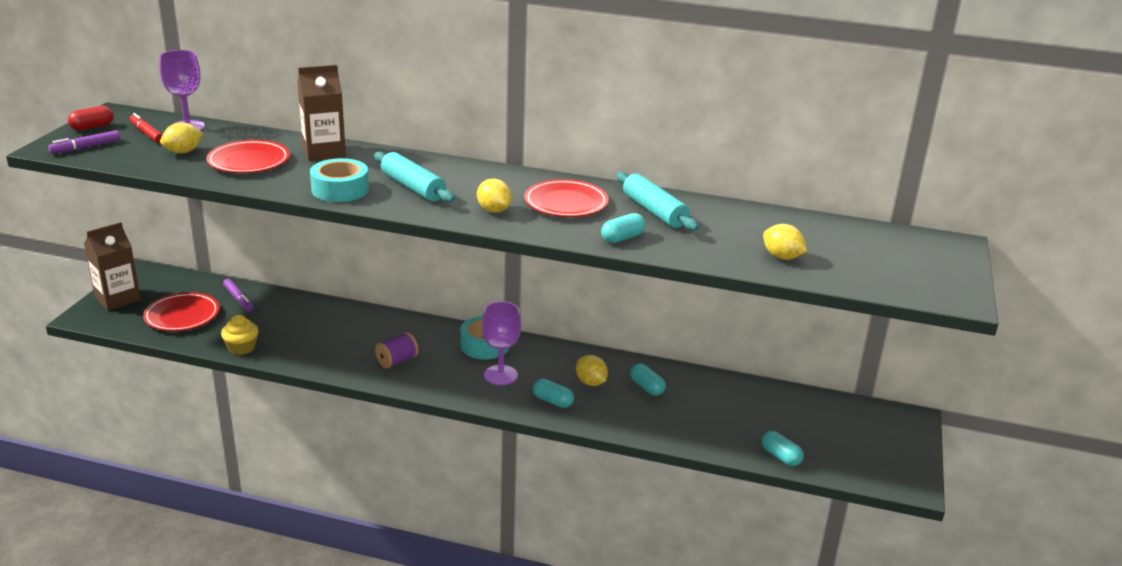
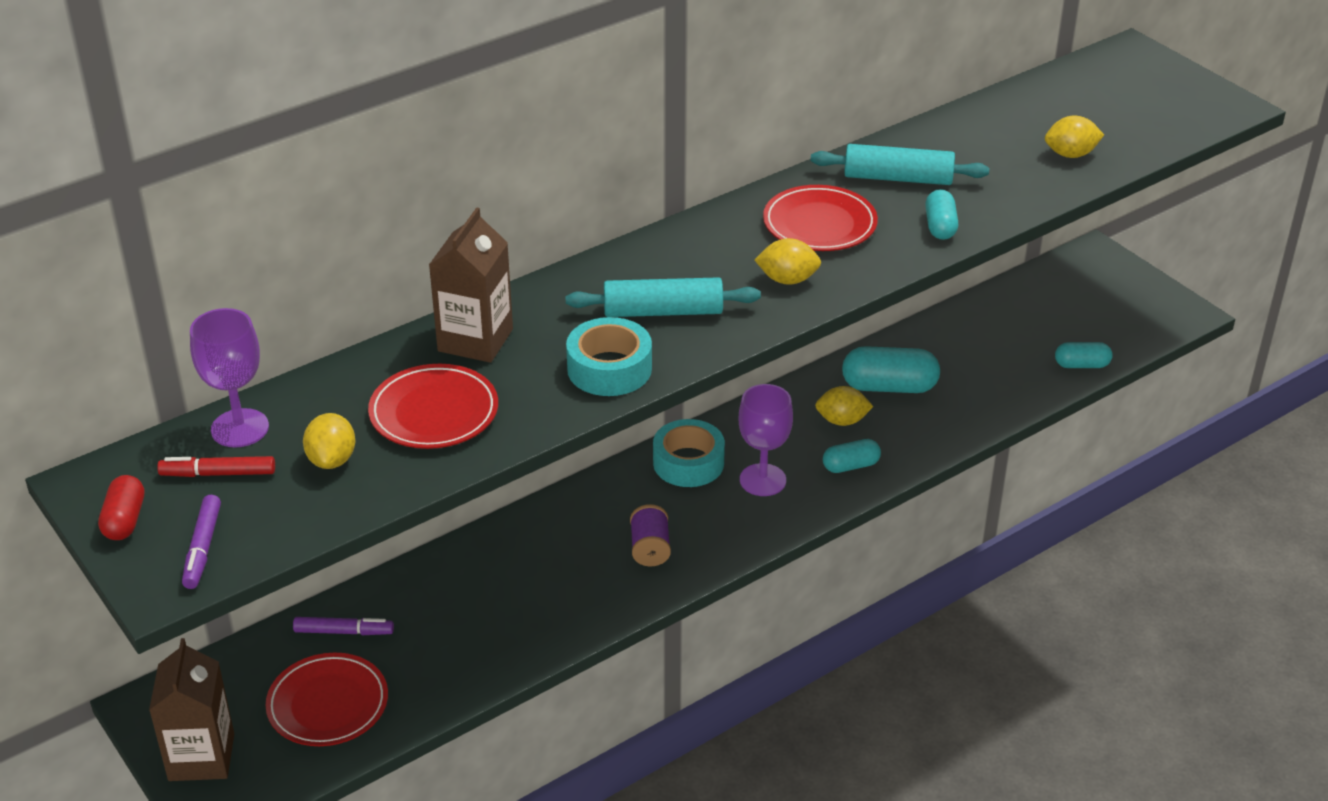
camera: 50 degrees left, 10 degrees up
(241, 348) = (477, 675): yellow cupcake -> none
(647, 387) = (889, 387): turquoise capsule -> turquoise capsule, size x1.69

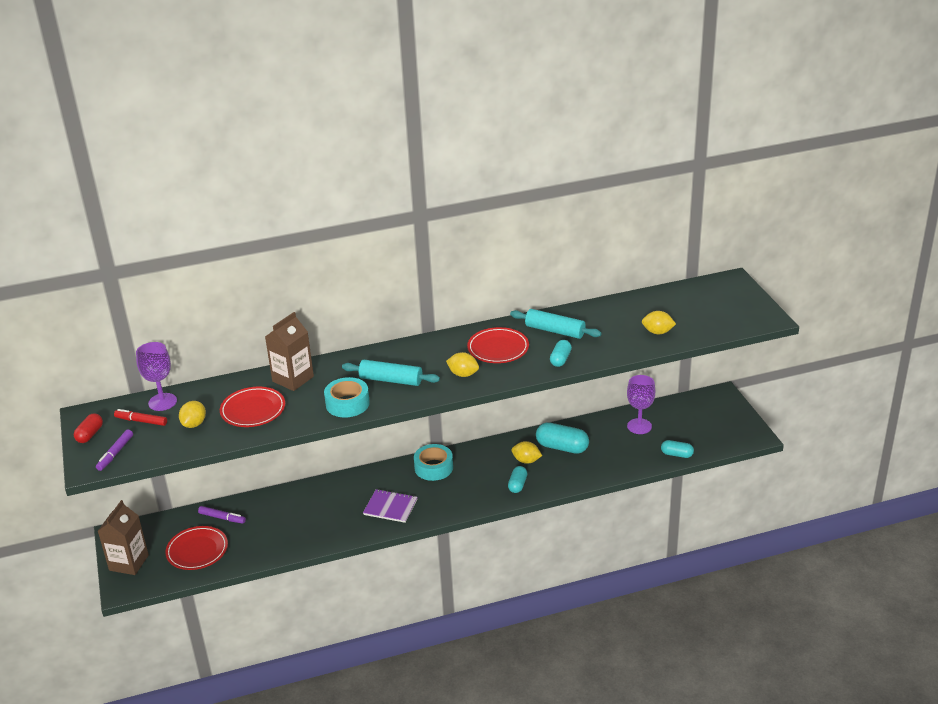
camera: 20 degrees right, 5 degrees down
(650, 548) = (390, 507): purple spool -> purple notebook
(762, 480) = (467, 483): purple goblet -> purple goblet (639, 426)
(850, 466) = (517, 485): turquoise capsule -> turquoise capsule turned 75 degrees counterclockwise

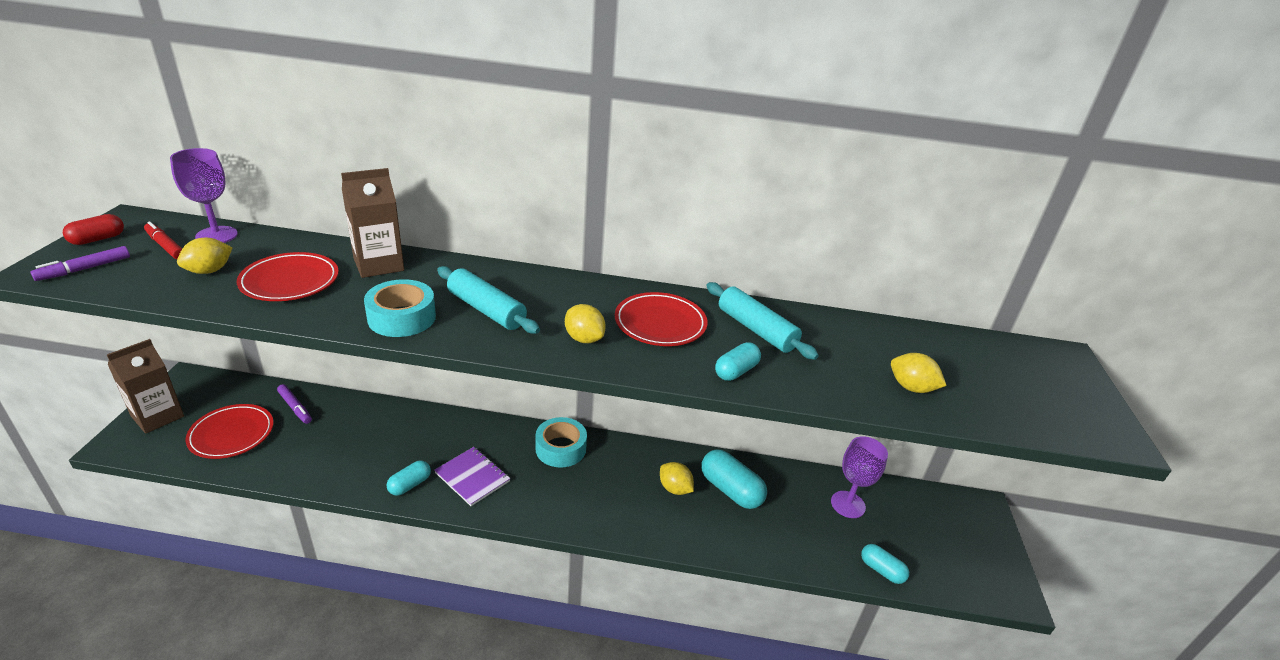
camera: 20 degrees right, 0 degrees up
(517, 485) = (641, 518): turquoise capsule -> turquoise capsule (410, 485)

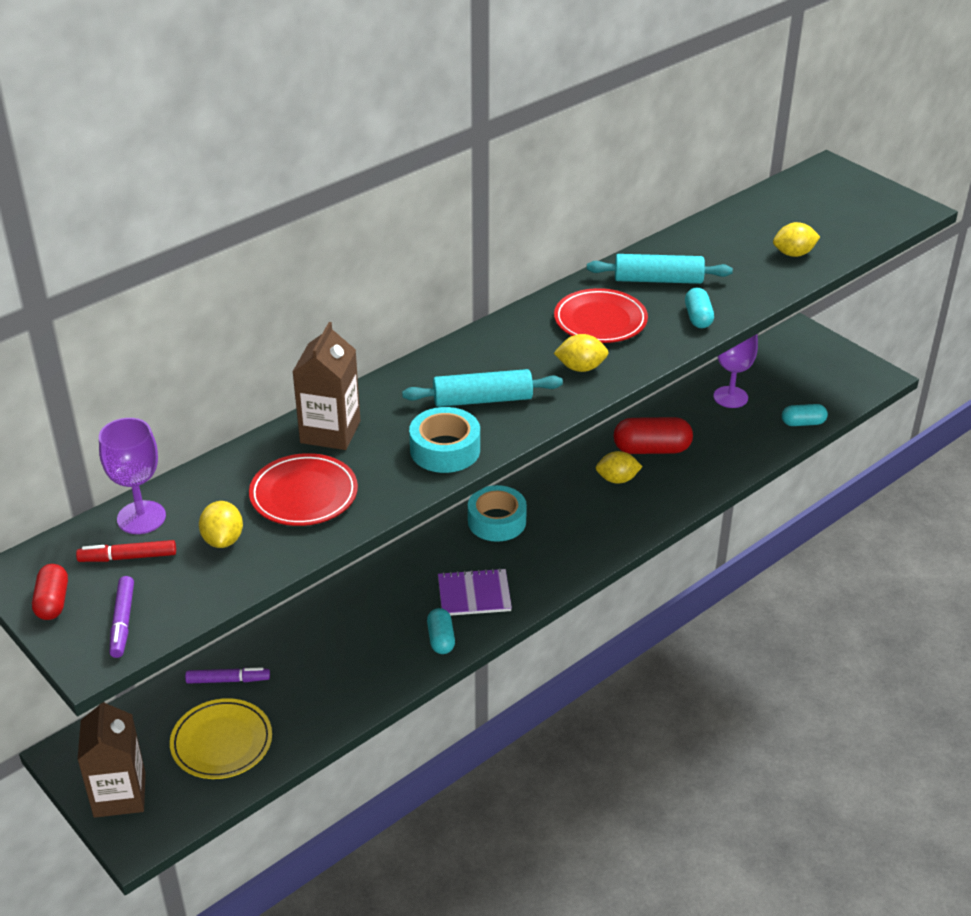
camera: 45 degrees left, 5 degrees up
(231, 434) = (221, 742): red plate -> yellow plate
(730, 490) = (651, 449): turquoise capsule -> red capsule

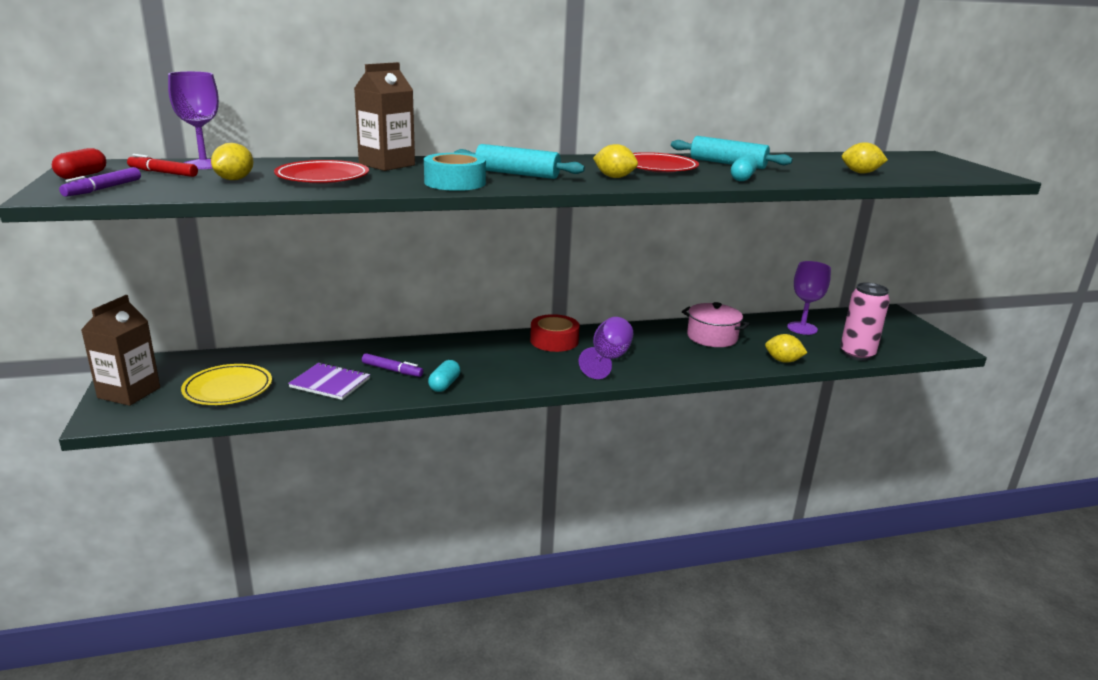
camera: 25 degrees right, 15 degrees down
(228, 680) = (275, 361): purple marker -> purple marker (392, 370)
(474, 594) = (496, 370): purple notebook -> purple notebook (330, 383)
(497, 521) = (554, 341): turquoise tape -> red tape
(572, 529) = (608, 359): none -> purple goblet
(617, 479) = (669, 344): yellow lemon -> yellow lemon (783, 361)
(651, 449) = (712, 337): red capsule -> pink pot
(803, 423) = (857, 354): turquoise capsule -> pink can

